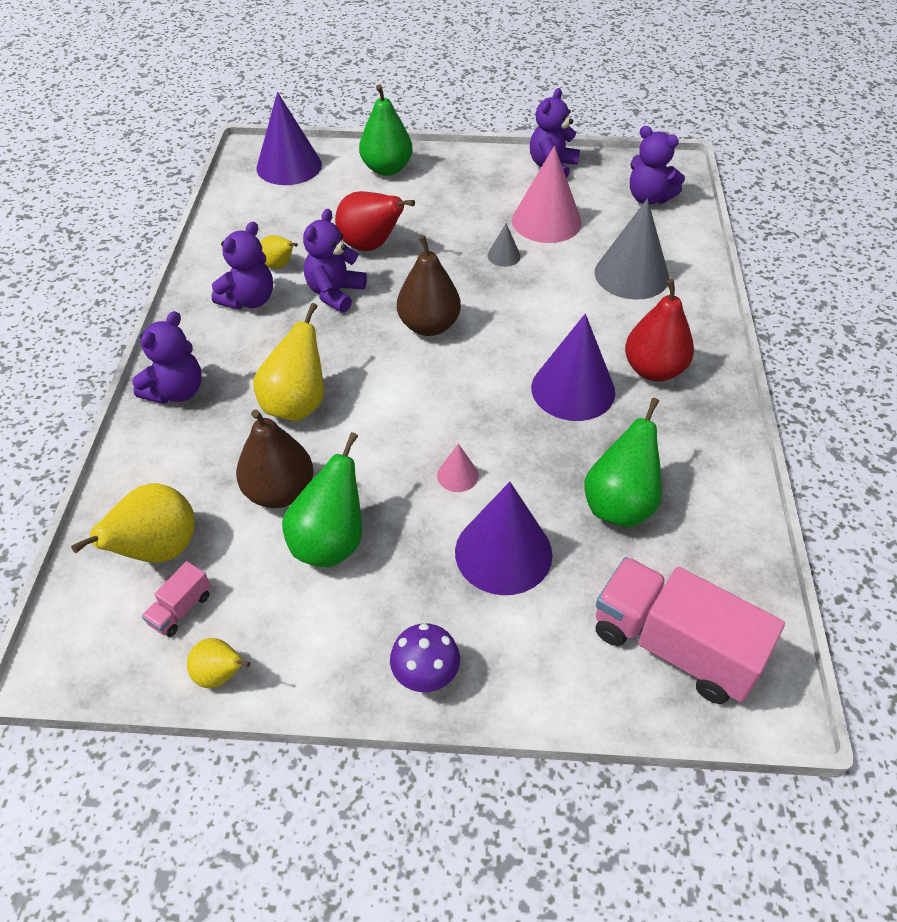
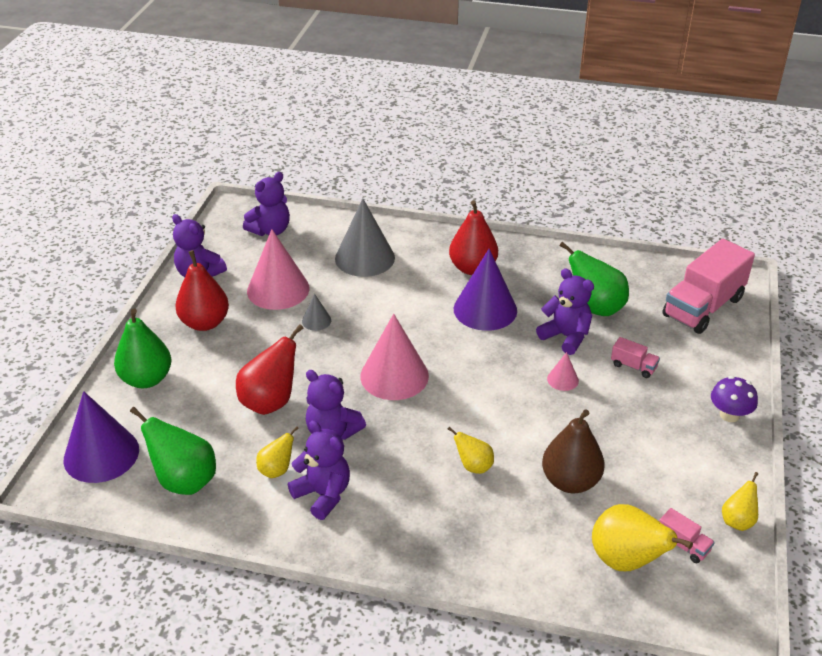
camera: 80 degrees left, 10 degrees down
(176, 391) = (441, 551): purple teddy bear -> purple teddy bear (566, 337)
(296, 404) = (473, 466): yellow pear -> yellow pear, size x0.56
(330, 542) = (621, 454): green pear -> green pear (184, 481)
(429, 326) = (394, 376): brown pear -> pink cone
(476, 185) = (205, 323): none -> red pear
(503, 552) = (633, 366): purple cone -> pink truck

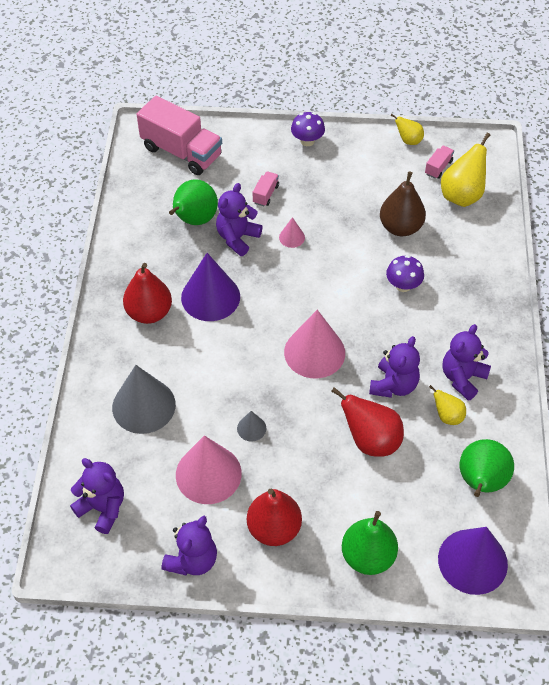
camera: 100 degrees left, 15 degrees up
(473, 466) = (403, 285): yellow pear -> purple mushroom

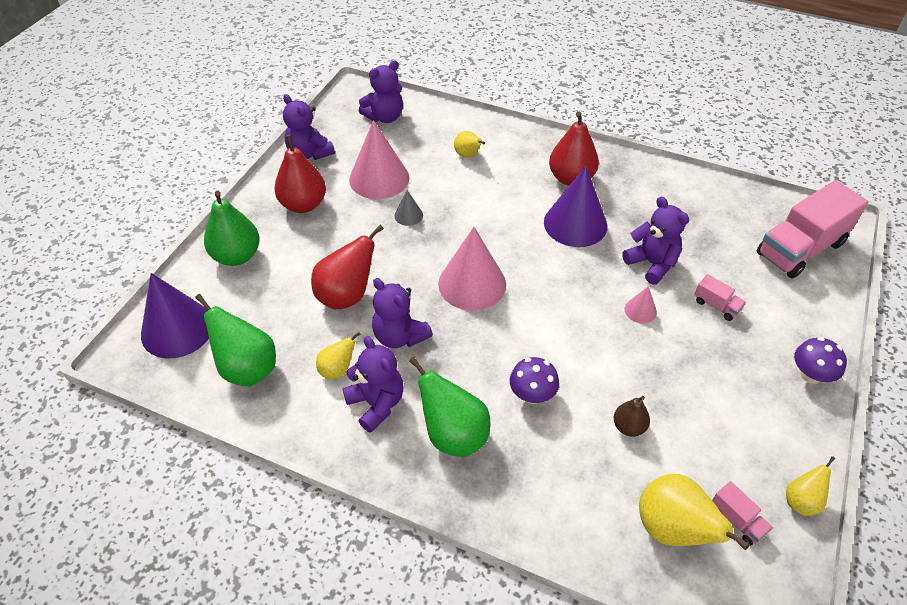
camera: 110 degrees right, 5 degrees down
(143, 406) = (468, 155): grey cone -> yellow pear
(194, 220) = (687, 235): green pear -> green pear (453, 435)
(400, 227) = (628, 427): brown pear -> brown pear, size x0.56

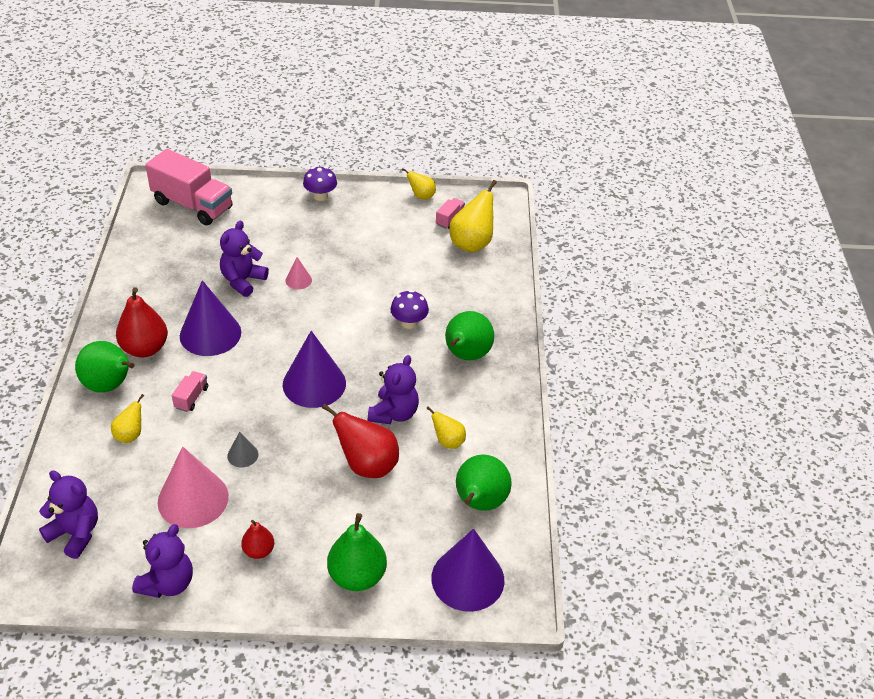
camera: 115 degrees left, 5 degrees down
(303, 204) = (258, 551): red pear -> red pear, size x0.56
(376, 404) = (465, 406): purple teddy bear -> none
(472, 284) = (314, 384): pink cone -> purple cone
(532, 152) = (110, 385): none -> green pear
(628, 427) = (409, 271): brown pear -> none
(716, 305) = (275, 242): pink truck -> pink truck (191, 398)

